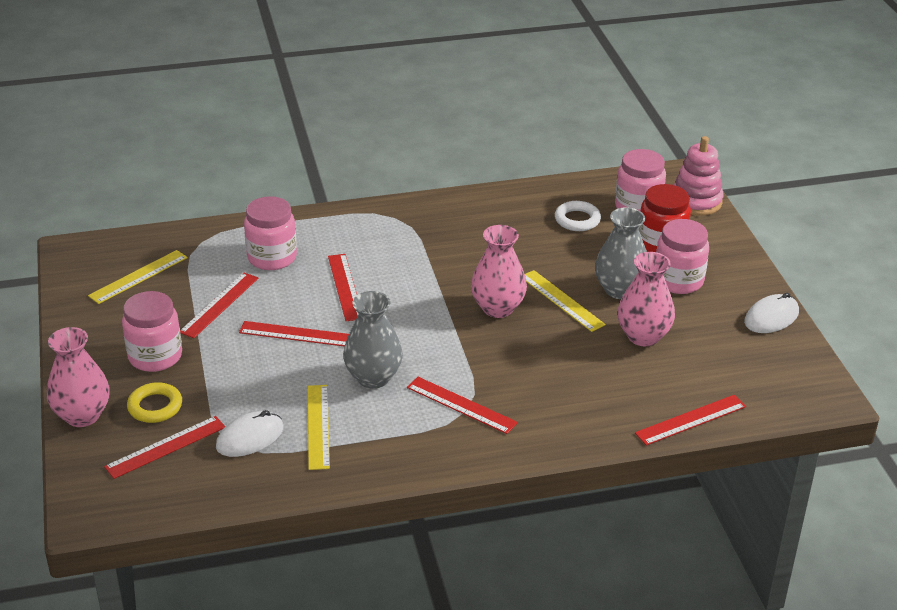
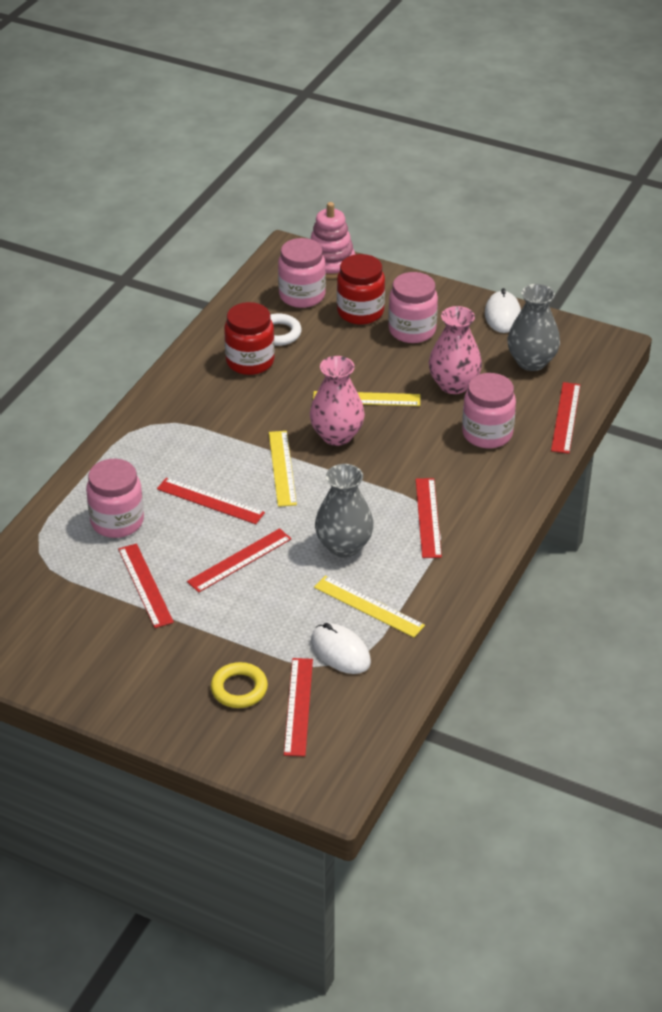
camera: 50 degrees left, 5 degrees up
(82, 415) = (200, 739): pink vase -> none
(138, 276) = (42, 615): yellow ruler -> yellow ruler (282, 468)
(155, 356) = (171, 658): pink jar -> pink jar (487, 434)
(250, 438) = (340, 651): white mouse -> white mouse turned 45 degrees counterclockwise
(461, 405) = (428, 517): red ruler -> red ruler turned 75 degrees counterclockwise
(525, 224) = (250, 361): none -> red jar
(620, 290) = (388, 364): grey vase -> grey vase (531, 362)

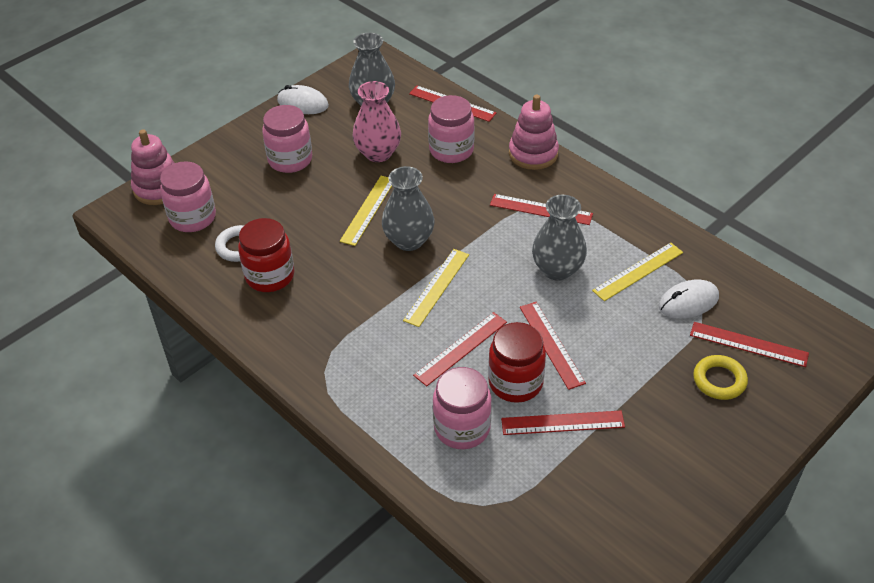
camera: 70 degrees left, 5 degrees up
(282, 468) = (436, 287): yellow ruler -> yellow ruler turned 75 degrees counterclockwise
(337, 435) = (409, 240): pink vase -> grey vase
(360, 312) = (243, 185): red jar -> red jar (515, 382)
(515, 495) = (533, 154): none -> pink stacking toy

